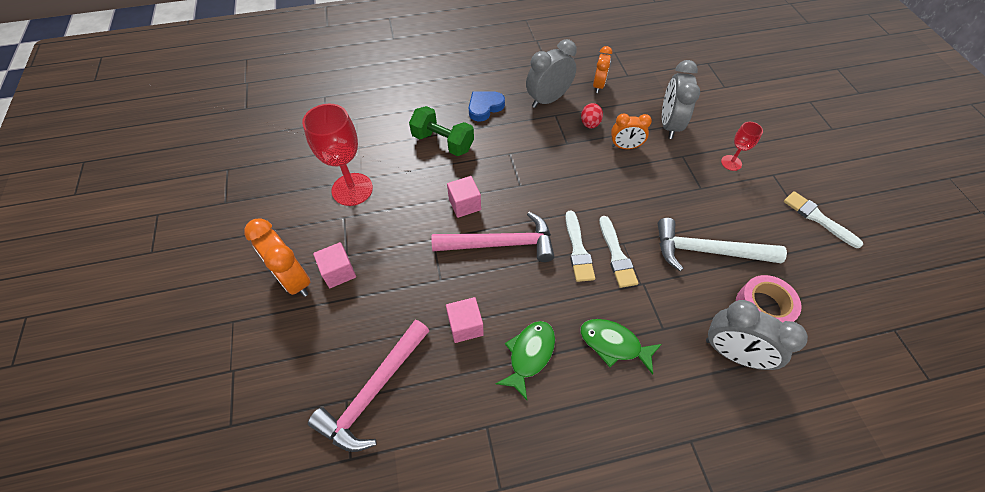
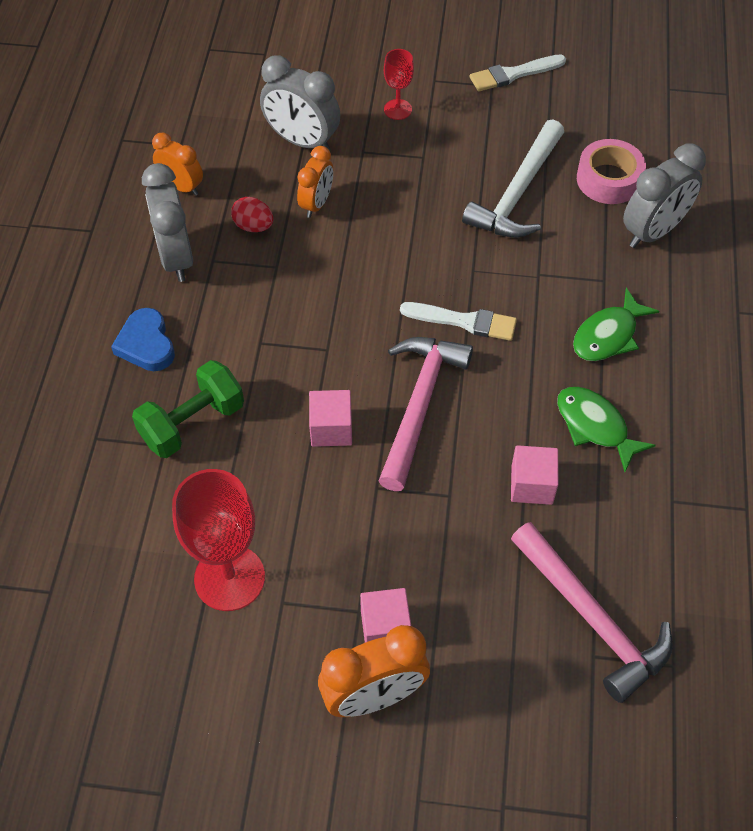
camera: 70 degrees left, 0 degrees up
(616, 255) = (488, 284): white brush -> none

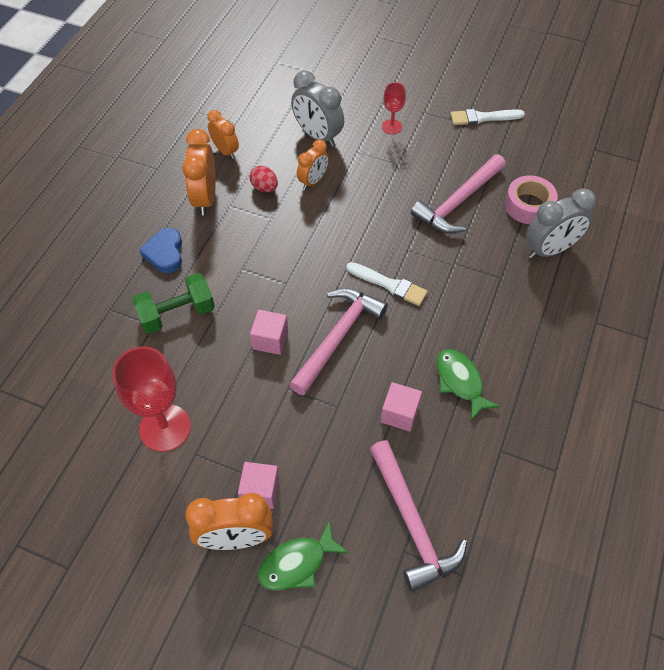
camera: 15 degrees right, 0 degrees up
(176, 257) = (205, 198): grey clock -> orange clock
(517, 193) = (458, 202): white hammer -> pink hammer
(608, 335) = (492, 318): green fish -> green fish (297, 563)

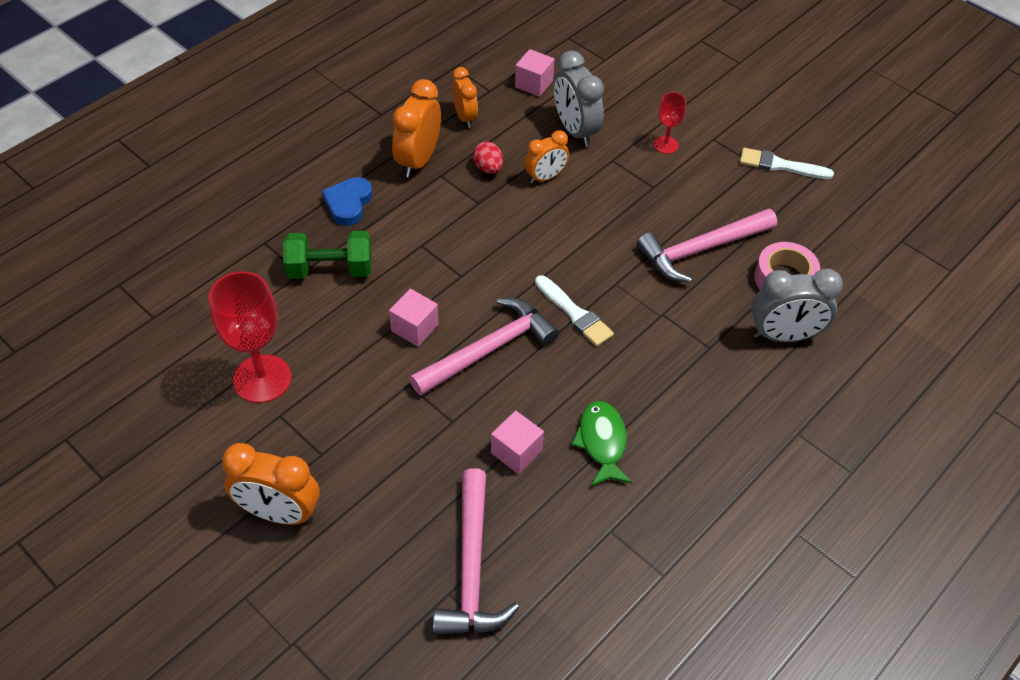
camera: 20 degrees right, 5 degrees down
(260, 491) = (327, 476): pink cube -> pink cube (534, 84)
(297, 563) = (329, 561): green fish -> none

